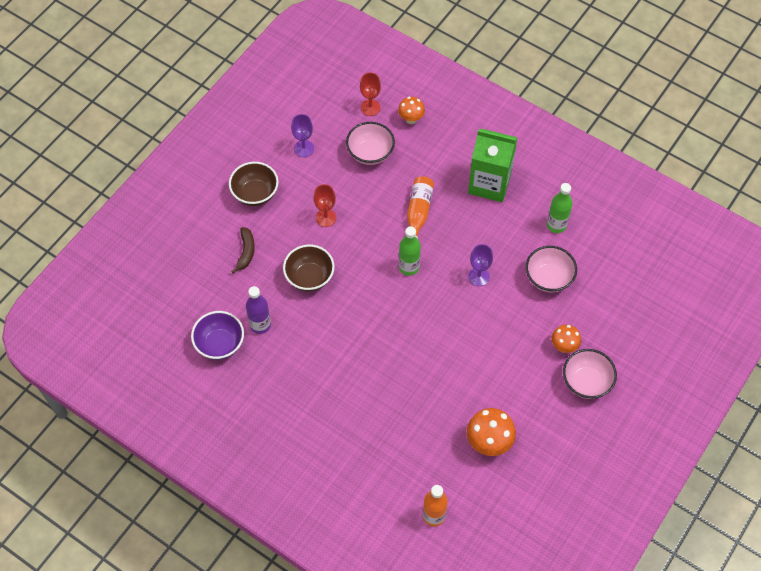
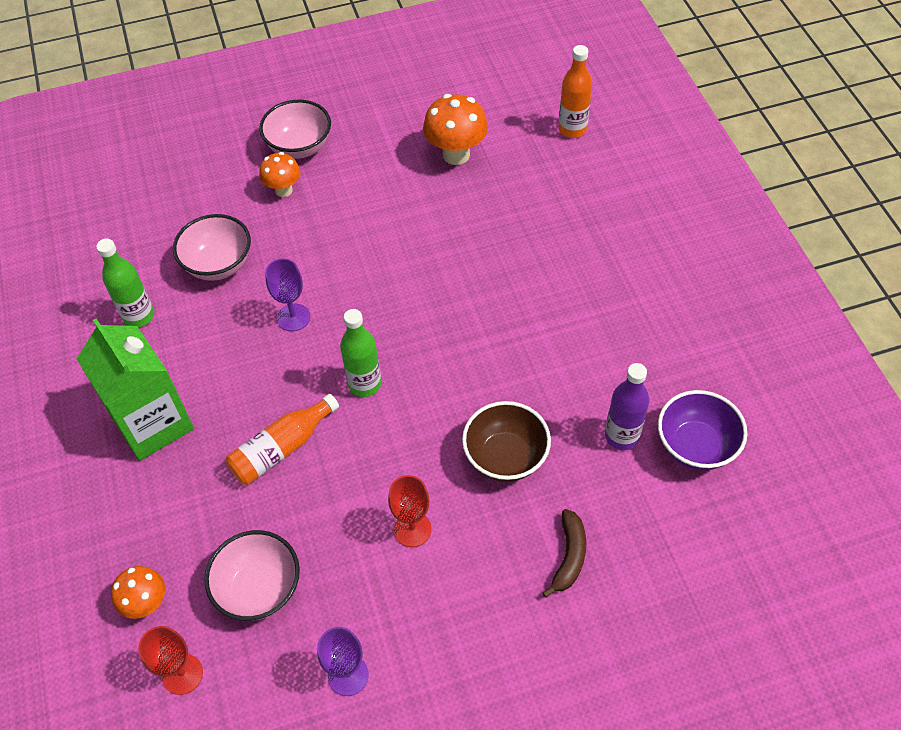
camera: 140 degrees left, 5 degrees down
(246, 252) = (569, 556): brown banana -> brown banana turned 150 degrees clockwise
(255, 193) = (486, 647): brown bowl -> none

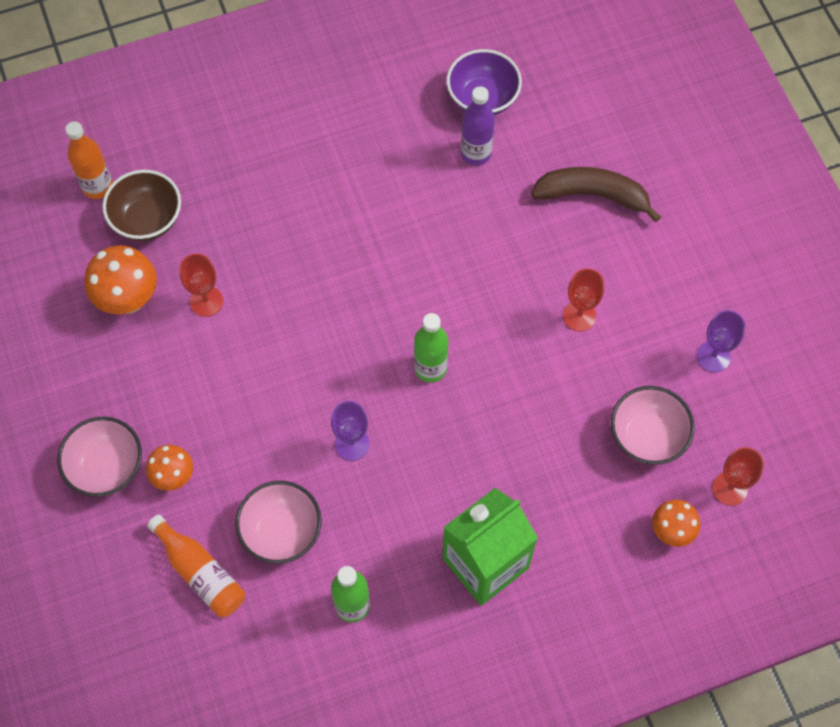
camera: 95 degrees left, 10 degrees up
(282, 448) = (506, 435): orange bottle -> orange bottle (200, 572)
(451, 208) = (206, 301): none -> red goblet
(505, 457) = (503, 244): brown bowl -> brown bowl (147, 220)
(569, 556) = (593, 195): brown banana -> brown banana, size x1.61

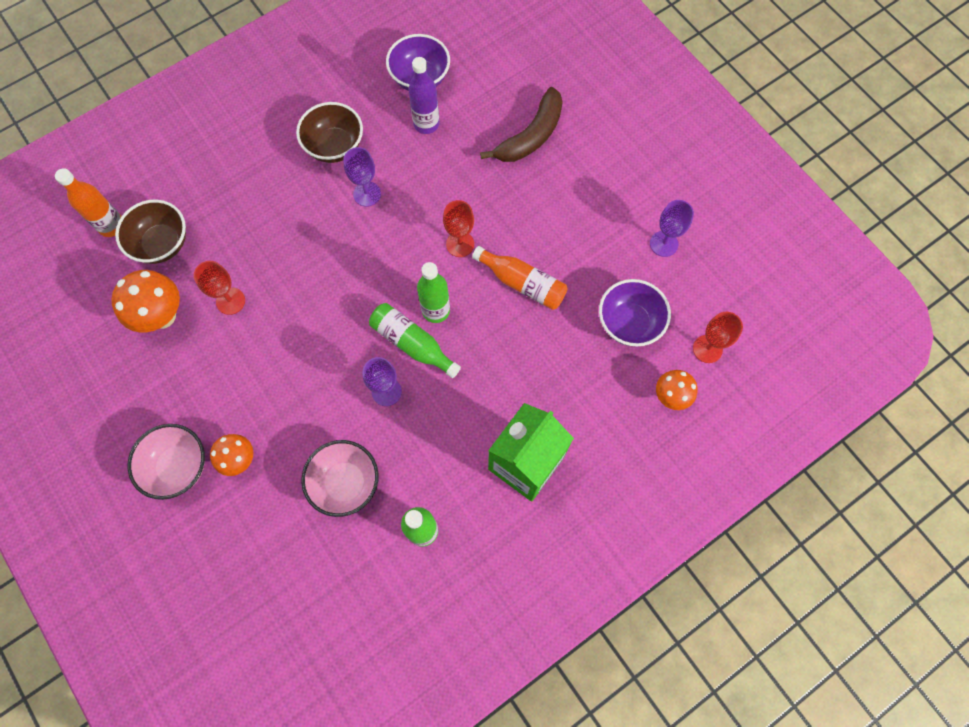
camera: 15 degrees left, 5 degrees up
(200, 572) = (284, 537): orange bottle -> orange bottle (522, 283)
(365, 155) = (334, 146): none -> brown bowl
(387, 218) = (367, 194): none -> purple goblet
(394, 398) = (412, 344): none -> green bottle
(579, 316) = (547, 237): red goblet -> red goblet (460, 244)
(593, 195) = (531, 136): brown banana -> brown banana turned 135 degrees clockwise
(647, 436) = (629, 323): pink bowl -> purple bowl

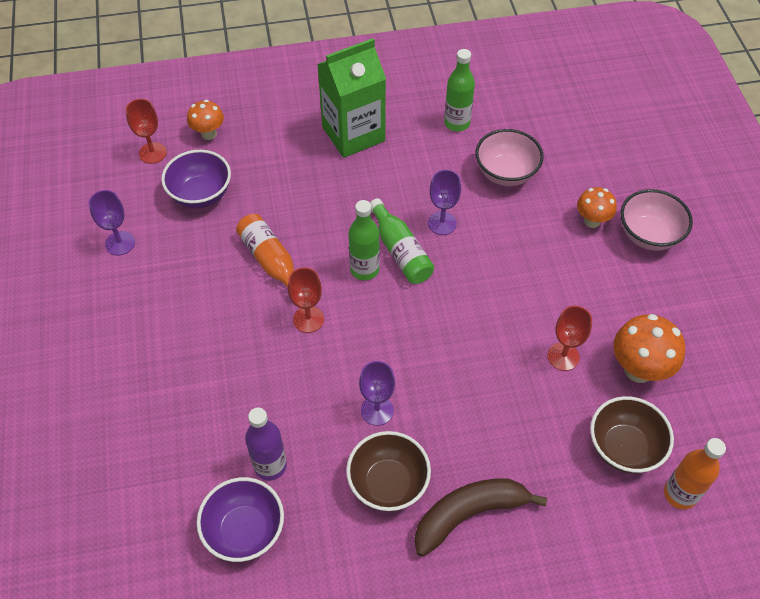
camera: 155 degrees left, 15 degrees down
(531, 136) = (166, 401): brown banana -> brown banana (469, 514)

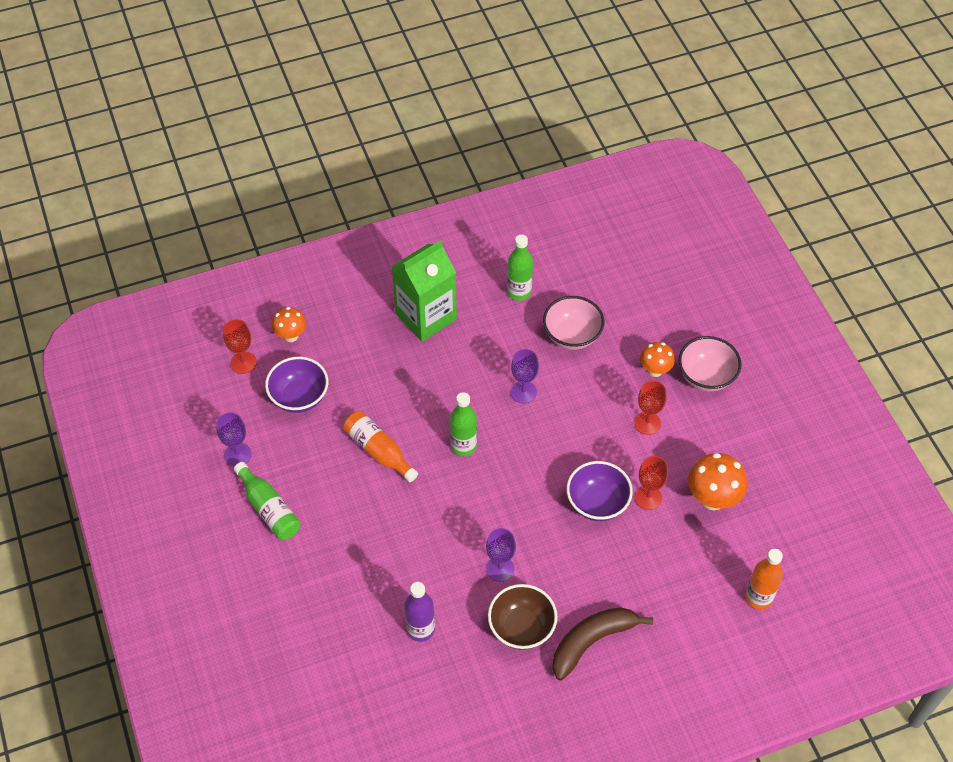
camera: 10 degrees left, 0 degrees up
(245, 530) = (412, 685): purple bowl -> purple bowl (597, 503)
(308, 319) = (424, 499): red goblet -> red goblet (647, 423)
(400, 251) = (492, 424): green bottle -> green bottle (269, 508)
(624, 448) = (709, 567): brown bowl -> none

